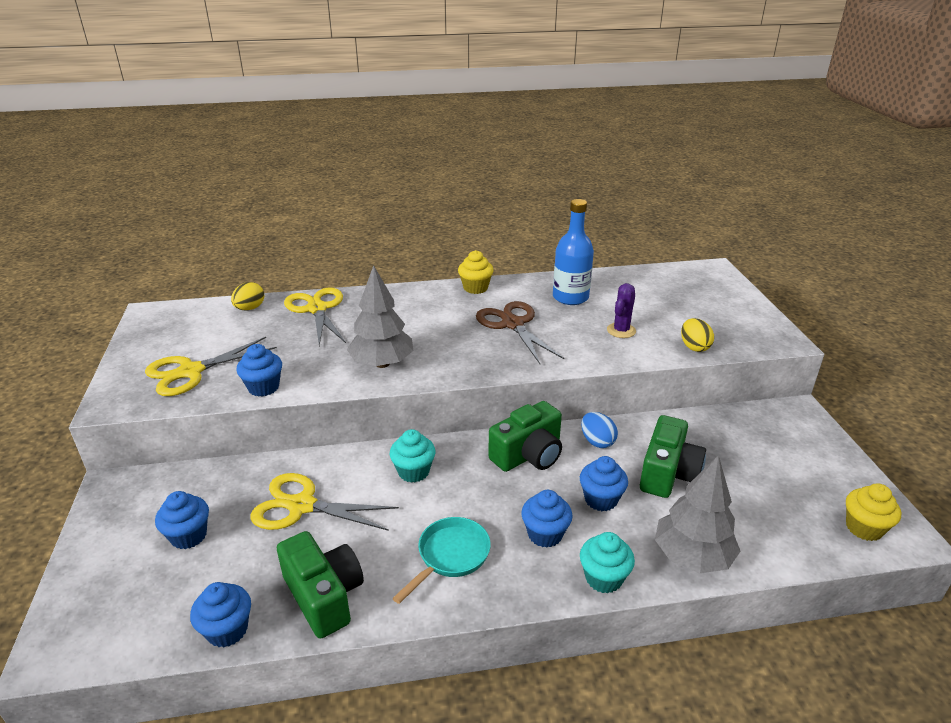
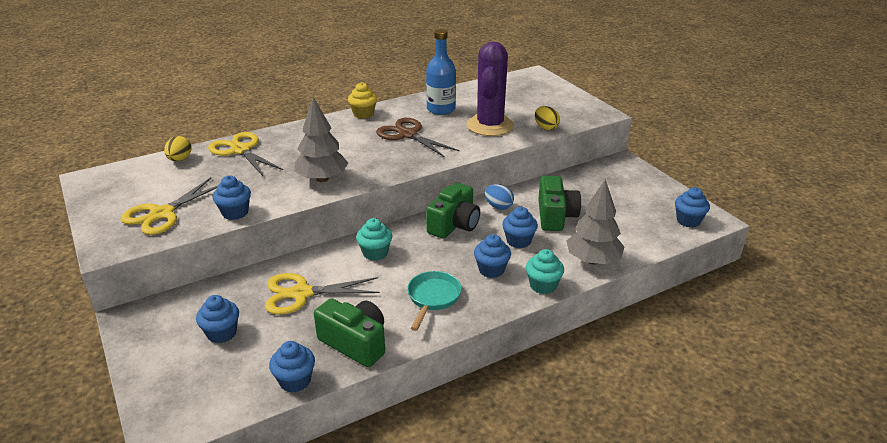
camera: 20 degrees left, 0 degrees up
(621, 330) = (490, 125): purple cactus -> purple cactus, size x2.13
(864, 528) = (688, 221): yellow cupcake -> blue cupcake

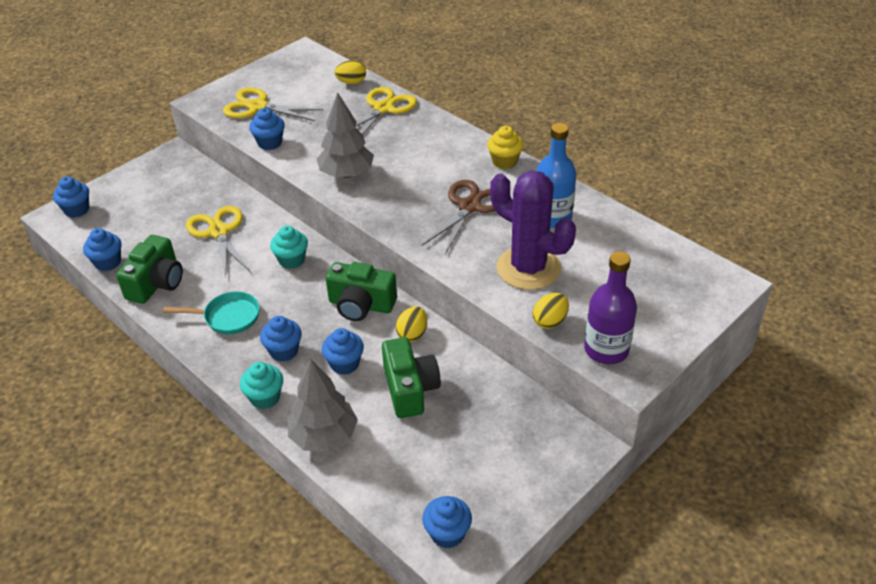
camera: 75 degrees right, 10 degrees up
(222, 333) = (160, 206): blue cupcake -> blue cupcake (77, 210)
(490, 125) = (528, 268): purple cactus -> purple cactus turned 45 degrees clockwise
(498, 206) = (412, 334): blue egg -> yellow egg
(555, 216) = (410, 389): green camera -> green camera turned 90 degrees counterclockwise
(578, 116) = (606, 350): none -> purple bottle

